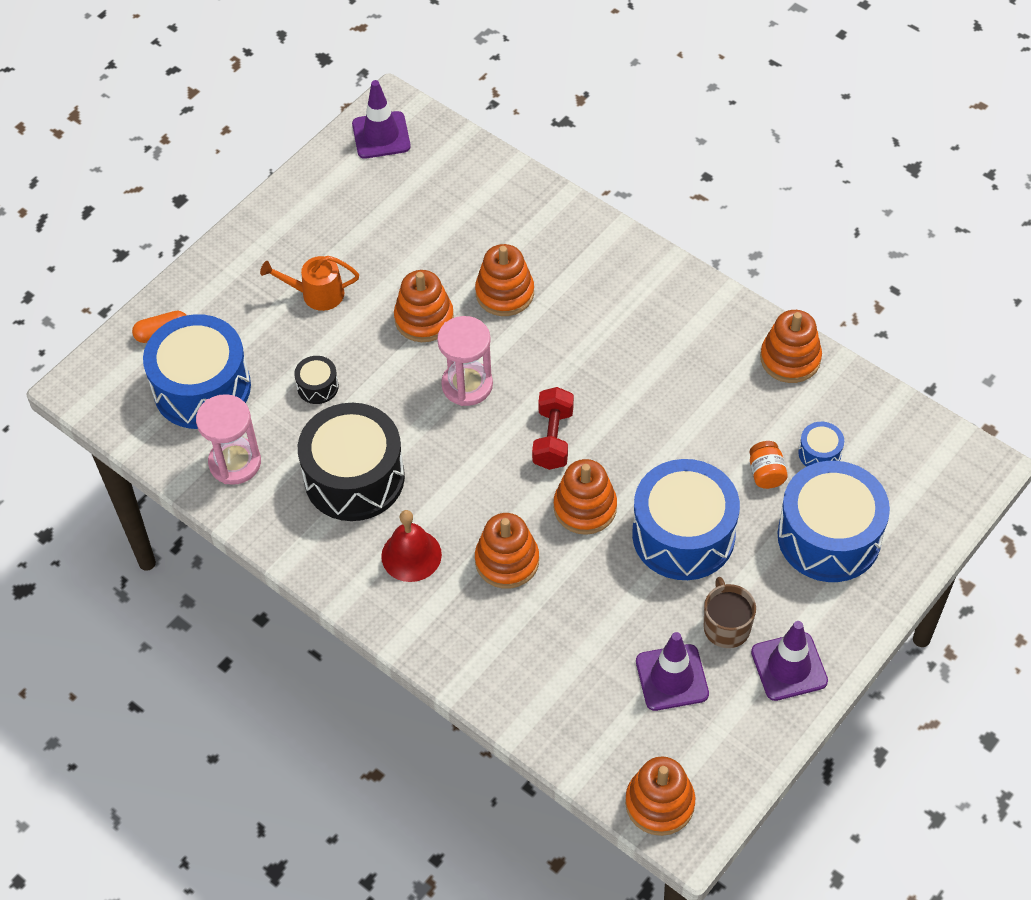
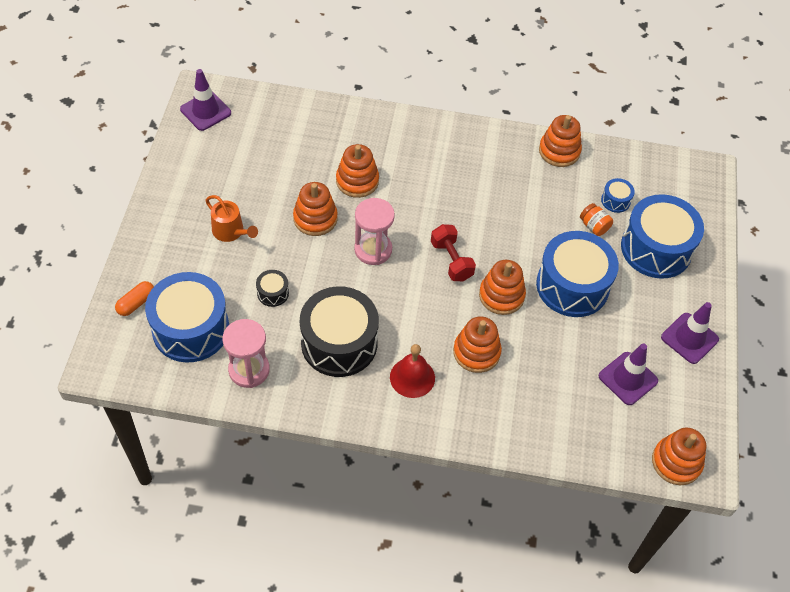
camera: 35 degrees left, 0 degrees up
(317, 294) = (231, 231): orange watering can -> orange watering can turned 105 degrees counterclockwise
(726, 626) = (636, 331): brown mug -> none

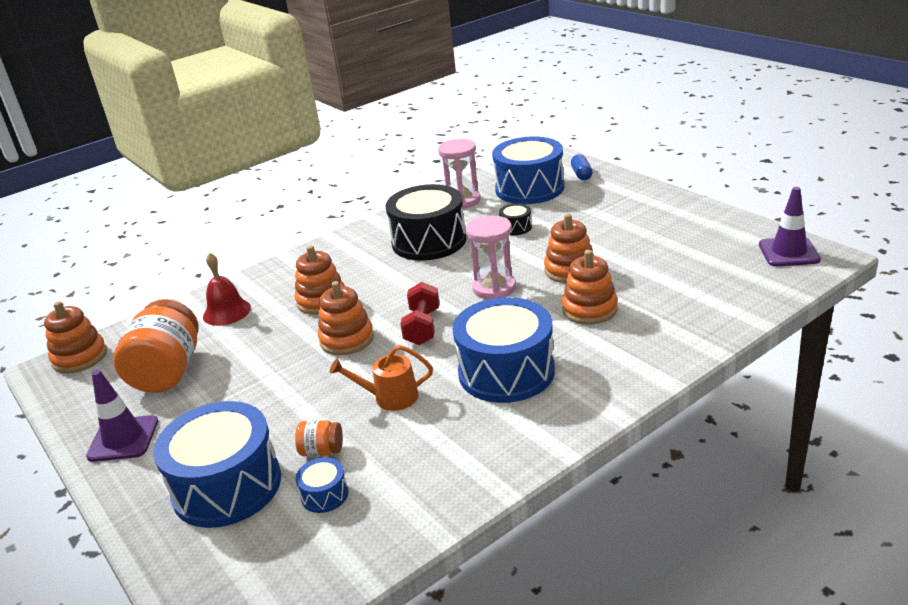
camera: 140 degrees right, 25 degrees down
(136, 303) = (581, 174): orange capsule -> blue capsule
(231, 231) = (606, 226): orange watering can -> orange watering can (390, 397)
(412, 377) = (352, 262): red bell -> red bell (227, 312)
(451, 260) = (422, 327): red dumbbell -> red dumbbell turned 75 degrees clockwise
(559, 151) = (455, 490): orange stacking toy -> none
(572, 286) = (289, 390): blue drum -> blue drum (506, 371)
(628, 378) = (168, 372): purple traffic cone -> orange jar

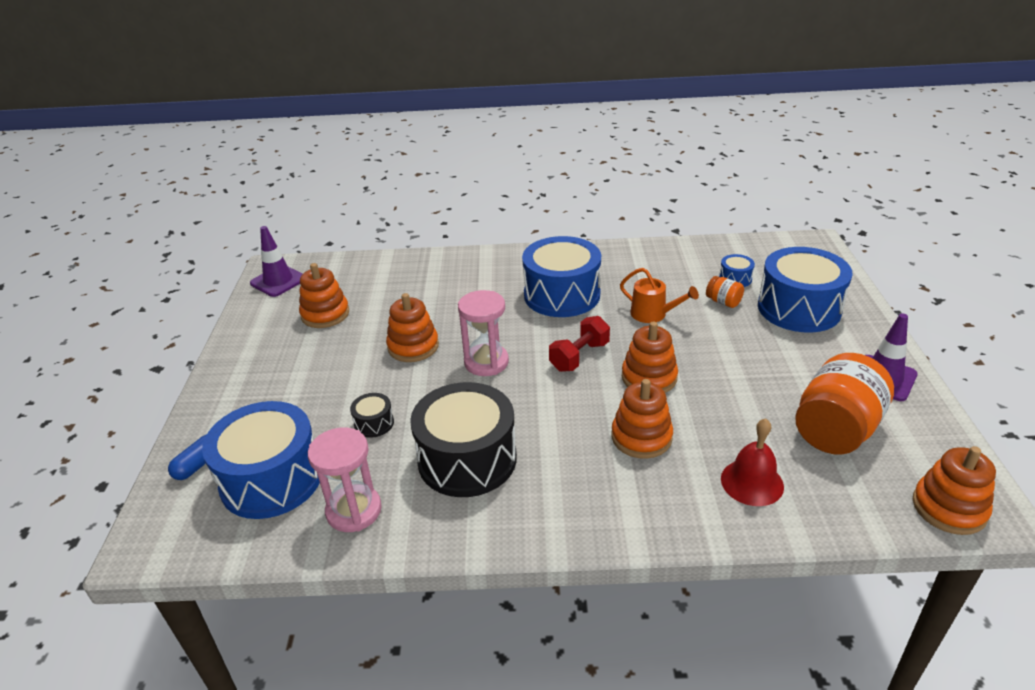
camera: 145 degrees left, 5 degrees up
(589, 309) = (453, 308): orange stacking toy -> orange stacking toy (325, 314)

